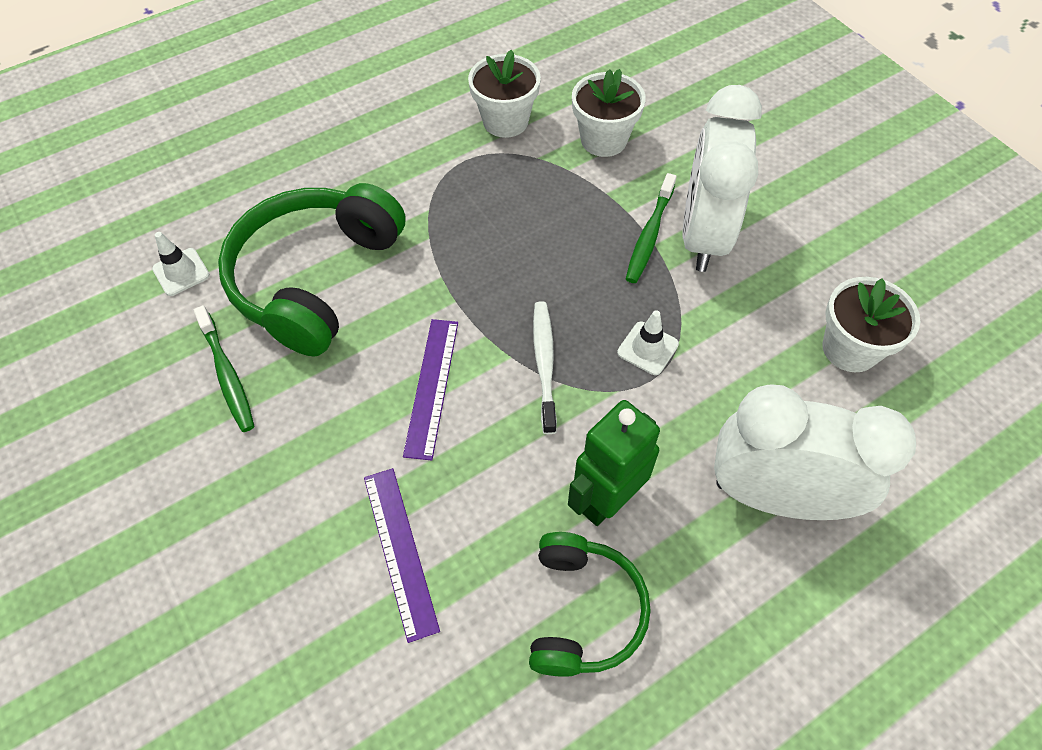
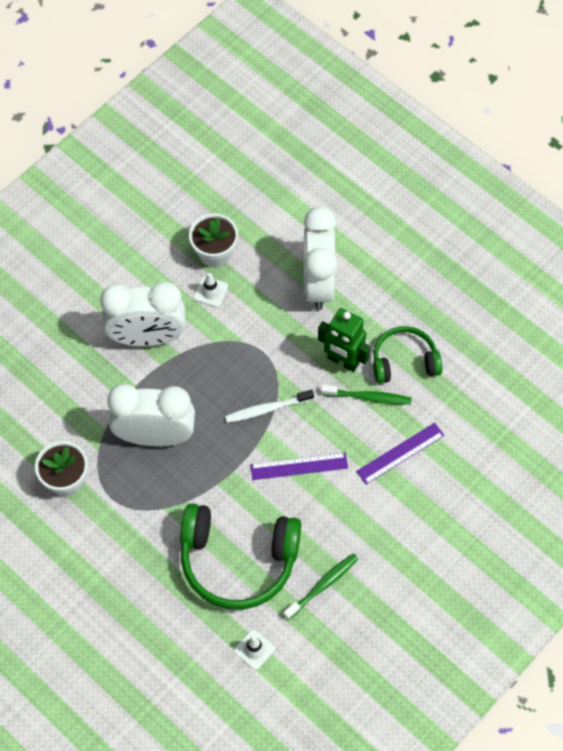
camera: 105 degrees left, 5 degrees up
(540, 219) = (155, 436): none -> white clock
(603, 140) = (71, 411): white flower pot -> none
(647, 348) = (241, 356): white traffic cone -> white traffic cone (211, 292)
(649, 235) = (154, 368): green toothbrush -> green toothbrush (368, 397)

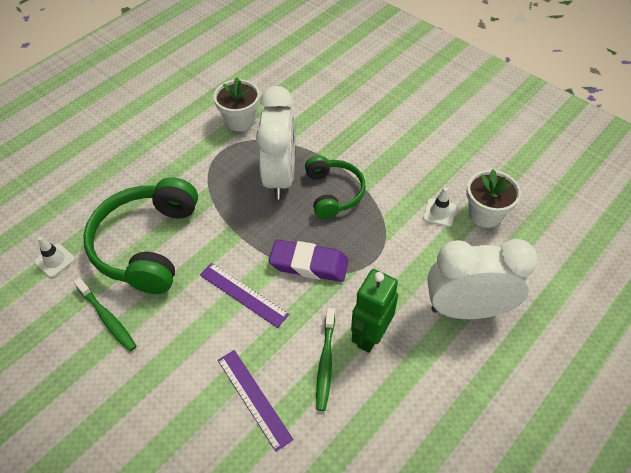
camera: 90 degrees right, 10 degrees down
(147, 337) = (382, 166): white clock -> none
(267, 409) = (309, 264): white toothbrush -> purple eraser
(299, 466) = (243, 294): purple ruler -> purple ruler turned 45 degrees counterclockwise
(404, 361) = (375, 404): green headphones -> green headphones (333, 193)

